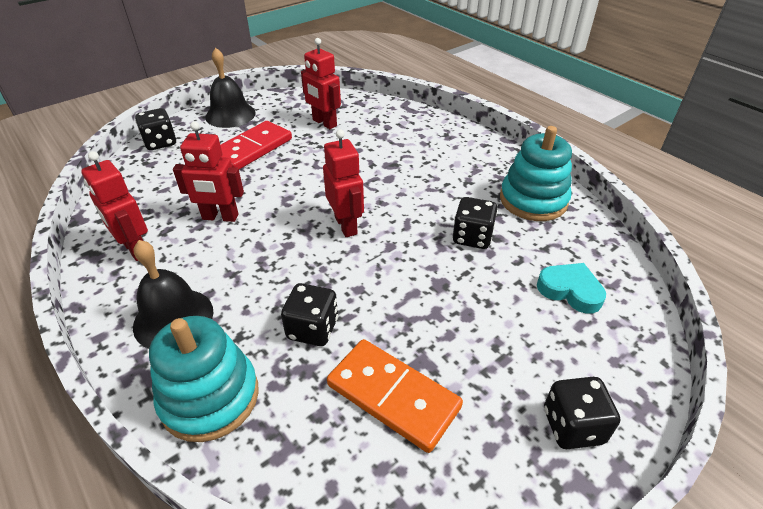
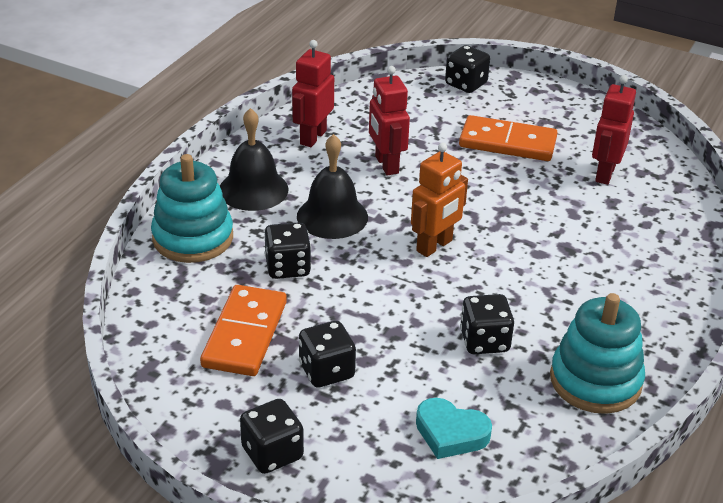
camera: 65 degrees right, 5 degrees down
(230, 115) = (556, 105): black bell -> black bell (332, 216)
(252, 149) = (507, 142): red domino -> orange domino
(346, 225) = (434, 246): red robot -> orange robot
(472, 346) = (326, 371): none -> black dice
(570, 290) = (450, 433): turquoise heart -> turquoise heart turned 105 degrees clockwise

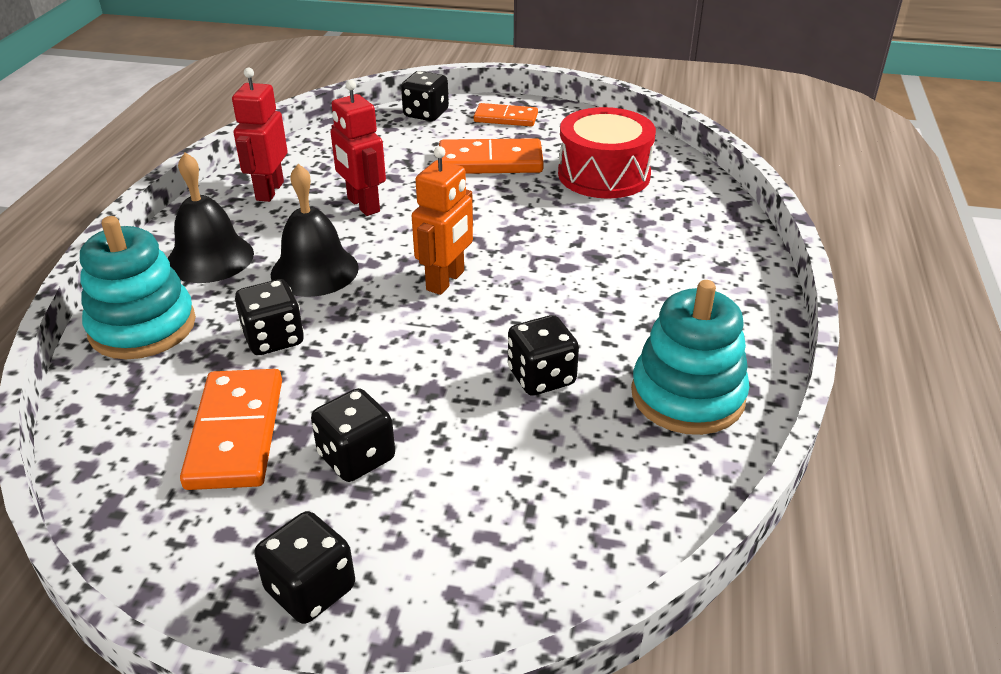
camera: 15 degrees left, 0 degrees up
(450, 433) = (541, 502): turquoise heart -> none
(536, 101) = (505, 118): none -> orange domino
(604, 174) = (604, 175): red robot -> red drum

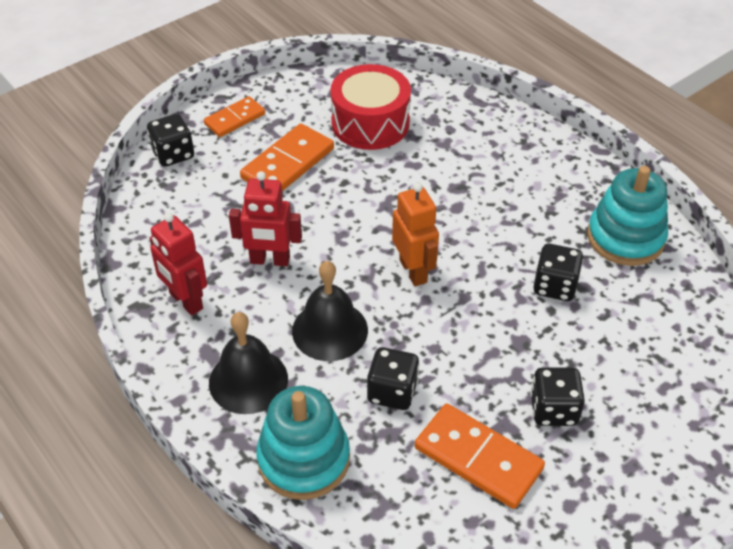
camera: 50 degrees left, 10 degrees up
(310, 589) = (647, 485): black dice -> none

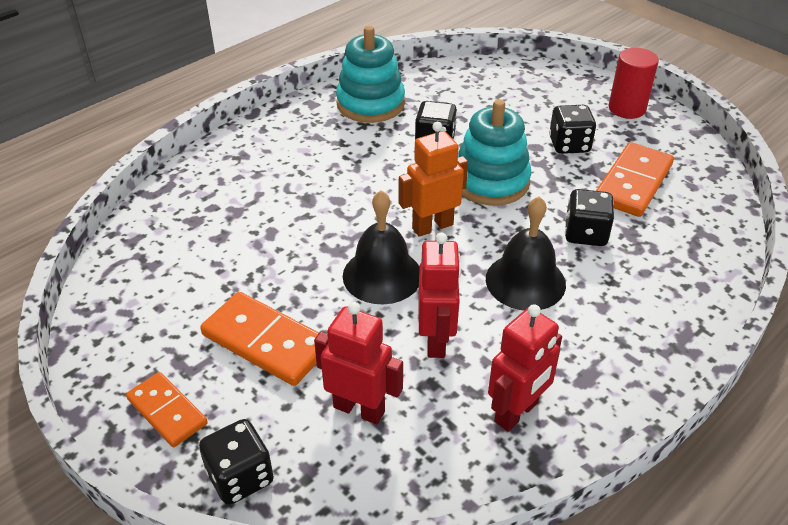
camera: 95 degrees left, 5 degrees down
(212, 212) = (359, 409): none -> red robot
(248, 380) = (610, 338): black bell -> black bell (382, 275)
(303, 459) = (684, 286): turquoise stacking toy -> turquoise stacking toy (491, 181)
(370, 123) = (194, 271): red drum -> none
(642, 493) = (627, 108): none -> red cylinder

